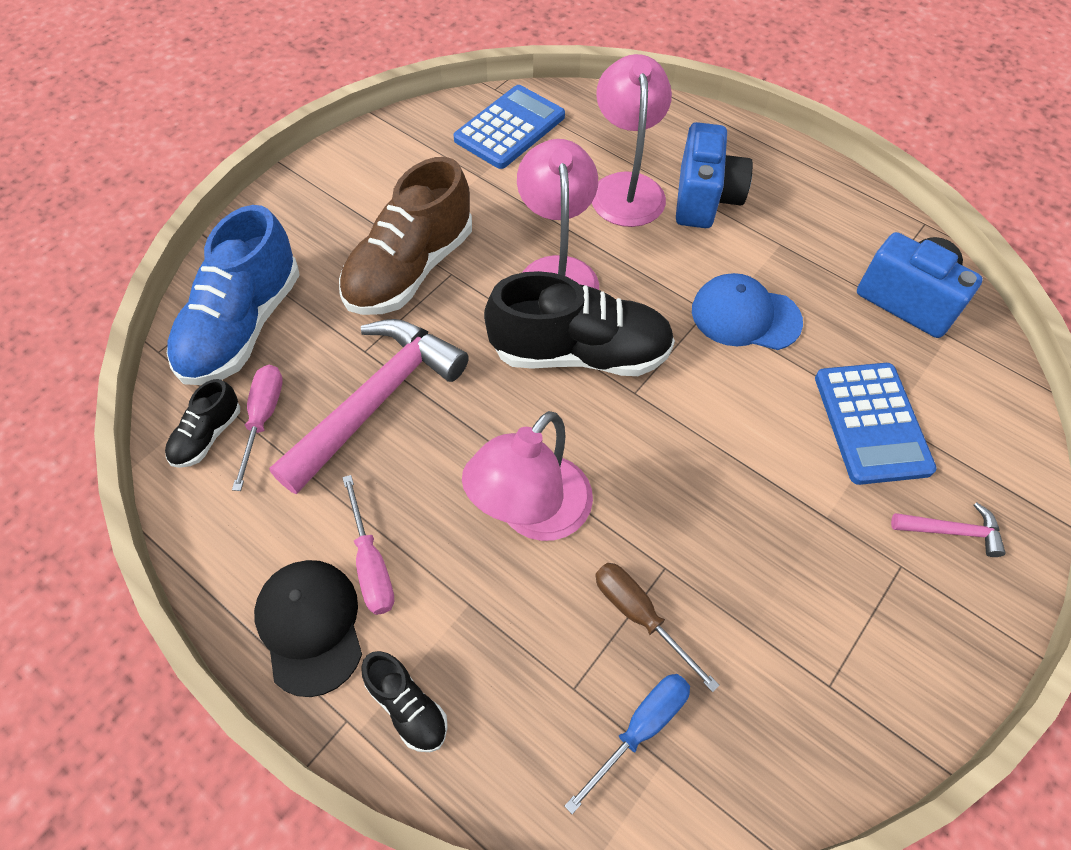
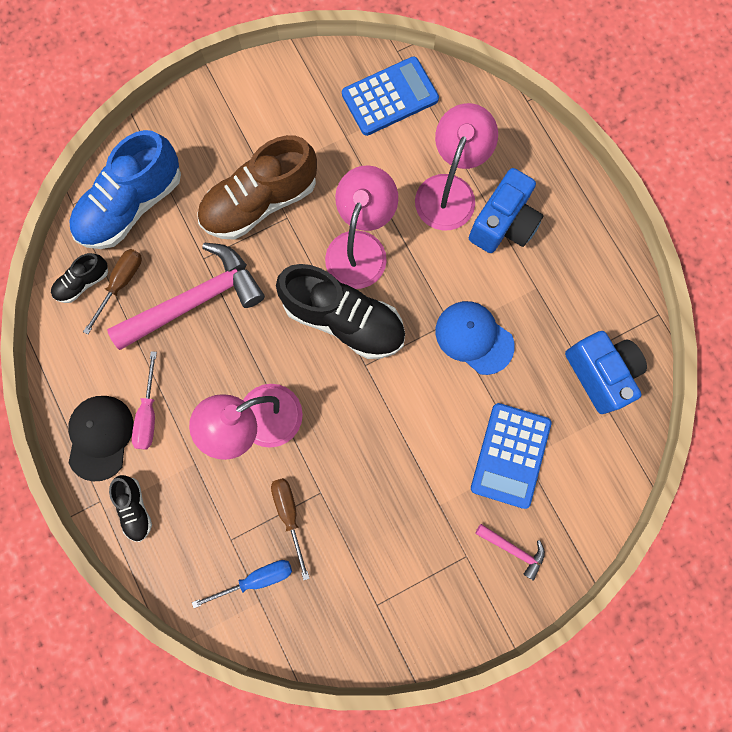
camera: 25 degrees right, 20 degrees up
(263, 418) = (121, 284): pink screwdriver -> brown screwdriver

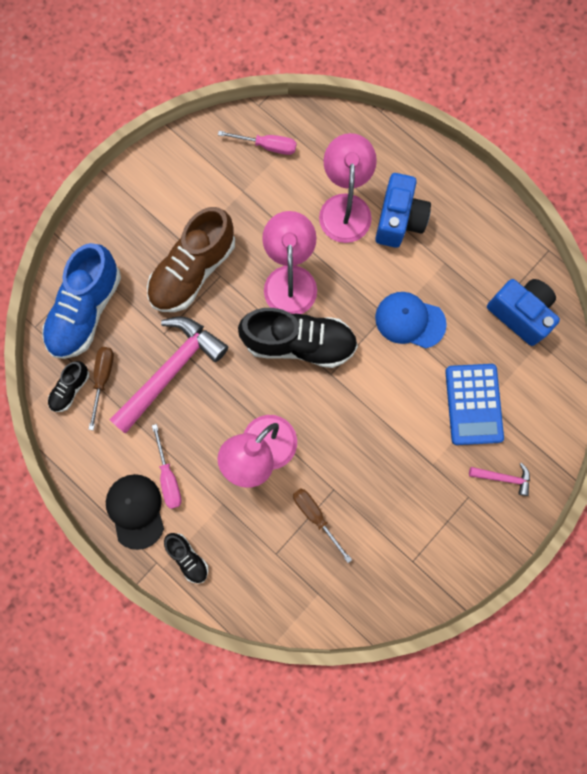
camera: 20 degrees left, 0 degrees up
(256, 579) = (308, 577): blue screwdriver -> none
(390, 97) = (267, 146): blue calculator -> pink screwdriver

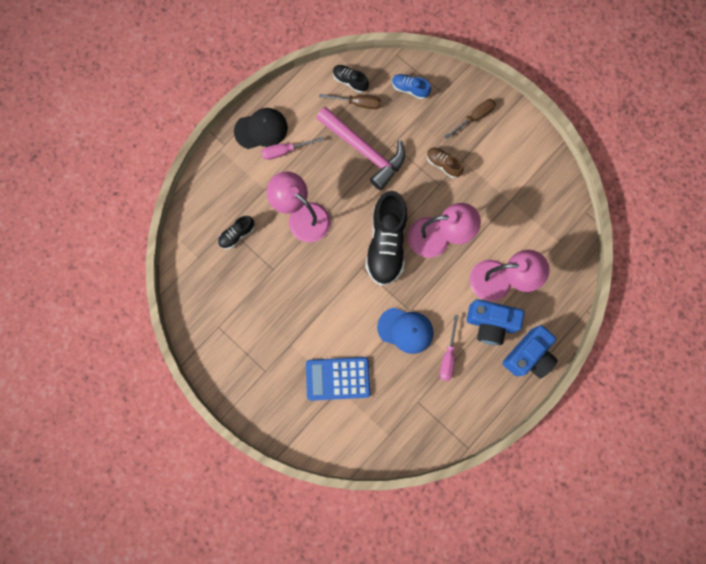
camera: 90 degrees right, 0 degrees up
(86, 310) = (410, 89): blue shoe -> blue shoe, size x0.47
(188, 557) = (227, 166): black shoe -> black shoe (237, 235)
(193, 270) = (443, 164): brown shoe -> brown shoe, size x0.47
(267, 146) = (550, 219): pink screwdriver -> pink screwdriver (448, 356)
(315, 516) = (253, 256): brown screwdriver -> brown screwdriver (474, 117)
(410, 320) = (405, 330): blue cap -> blue cap turned 90 degrees clockwise
(503, 478) = (279, 399): pink hammer -> none
(520, 314) = (412, 420): blue camera -> blue camera (528, 356)

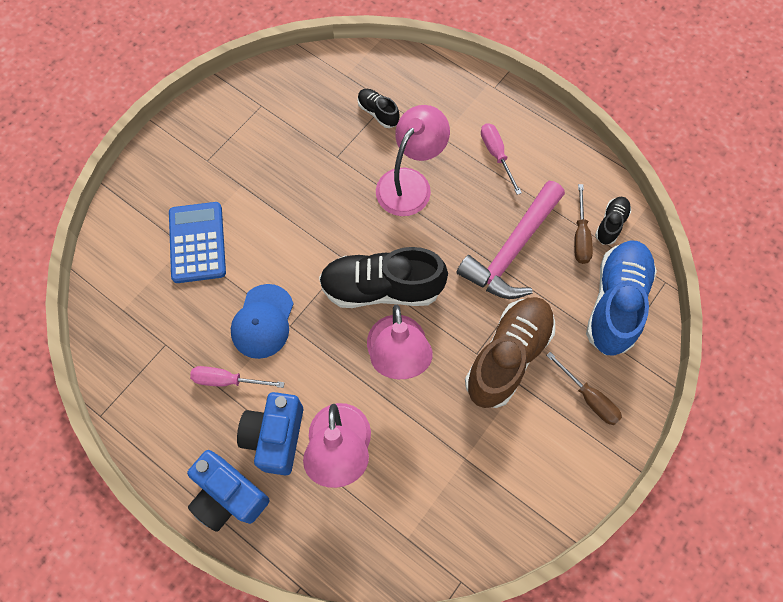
camera: 85 degrees right, 10 degrees down
(261, 129) = (521, 125): black cap -> none
(410, 89) = (615, 303): blue shoe -> blue shoe, size x2.11
(443, 164) = (508, 356): brown shoe -> brown shoe, size x2.11

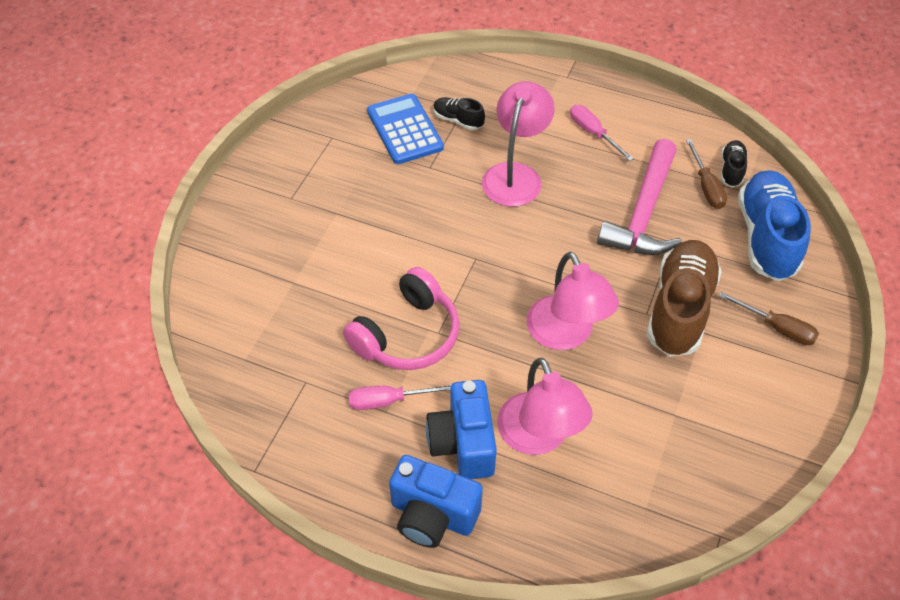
camera: 15 degrees left, 15 degrees down
(197, 242) = (308, 276): blue calculator -> blue calculator (405, 130)
(263, 321) = (407, 335): blue cap -> pink headphones
(381, 288) = (523, 275): black shoe -> none

